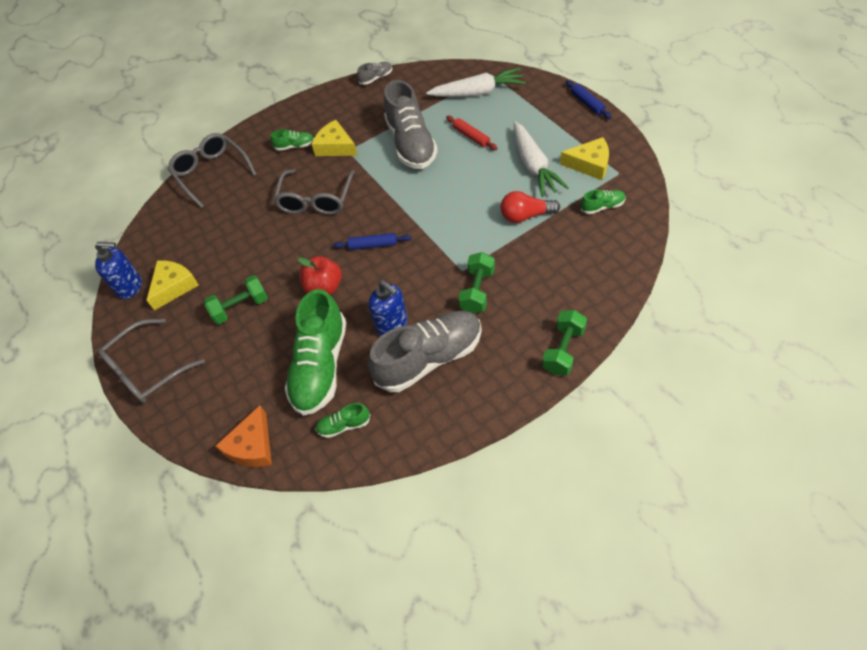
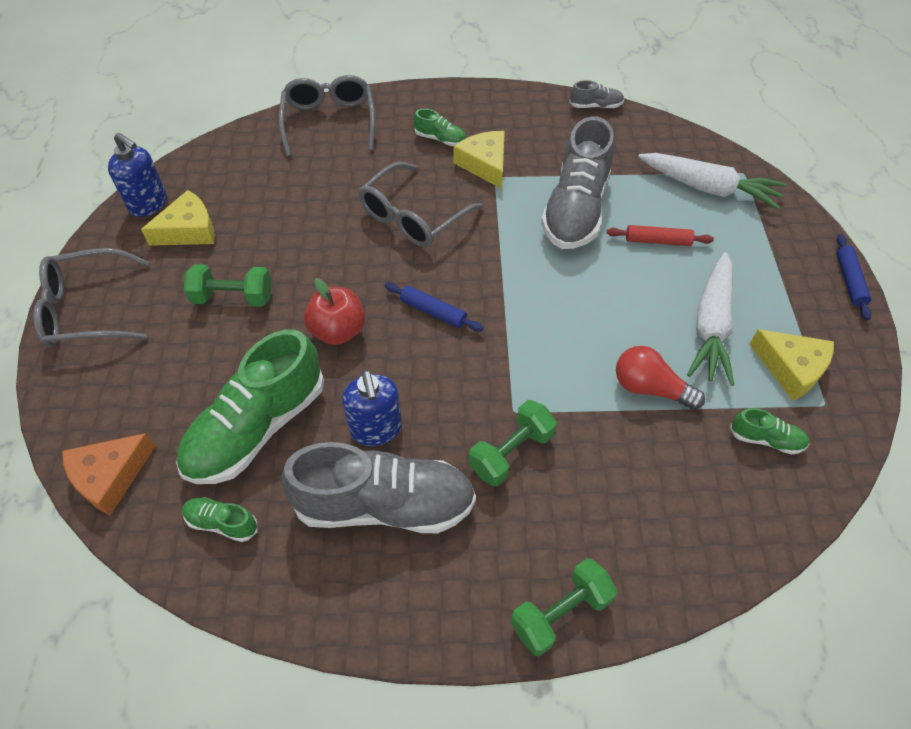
camera: 25 degrees right, 0 degrees up
(471, 136) = (657, 241): red rolling pin -> red rolling pin turned 75 degrees counterclockwise

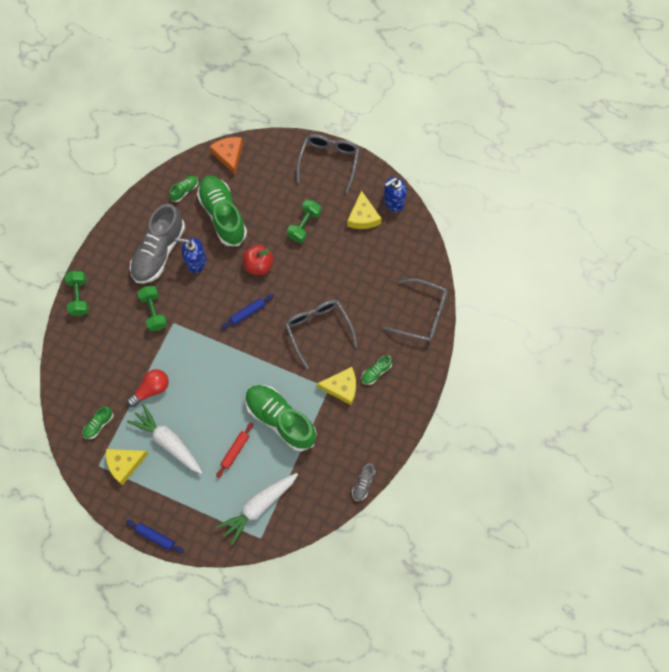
camera: 115 degrees right, 15 degrees up
(575, 209) = (280, 419): grey shoe -> green shoe

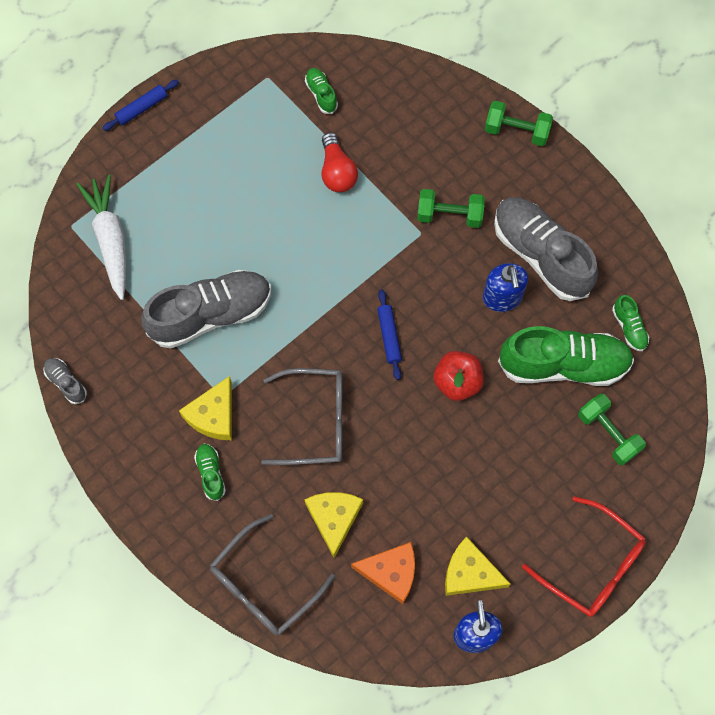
camera: 115 degrees right, 0 degrees up
(125, 464) = (253, 106): yellow cheese -> yellow cheese (334, 519)
(168, 442) = (255, 166): white carrot -> none
(196, 262) = (502, 298): blue soap dispenser -> blue soap dispenser turned 135 degrees clockwise
(229, 155) = (666, 415): orange cheese -> orange cheese (390, 572)
(235, 451) = (199, 241): red rolling pin -> none
(280, 419) = (211, 314): green shoe -> grey shoe
(304, 225) = (494, 476): green dumbbell -> green dumbbell (608, 433)
(329, 162) = (592, 565): grey glasses -> red glasses

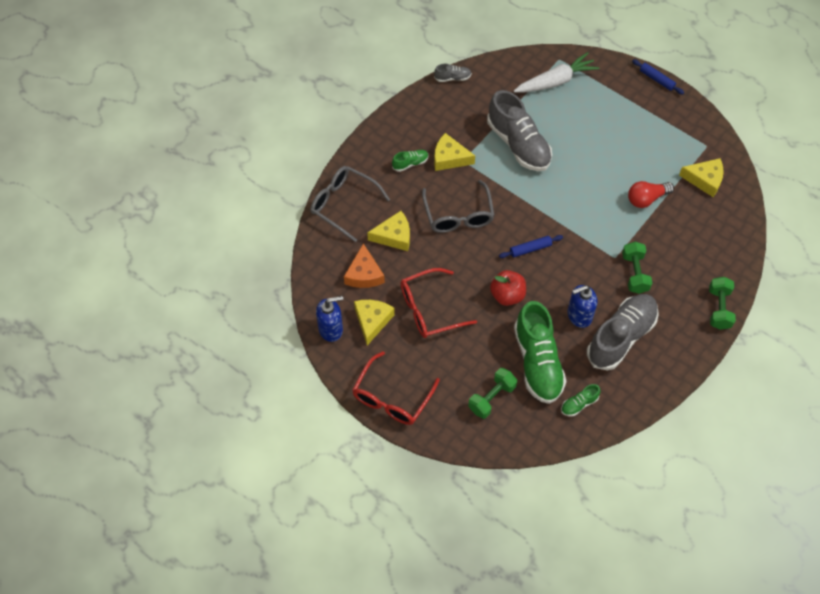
camera: 80 degrees right, 10 degrees down
(66, 383) = (452, 78): grey shoe -> grey shoe turned 45 degrees clockwise
(321, 94) = (704, 180): green shoe -> yellow cheese
(463, 490) = (429, 309): none -> red glasses

